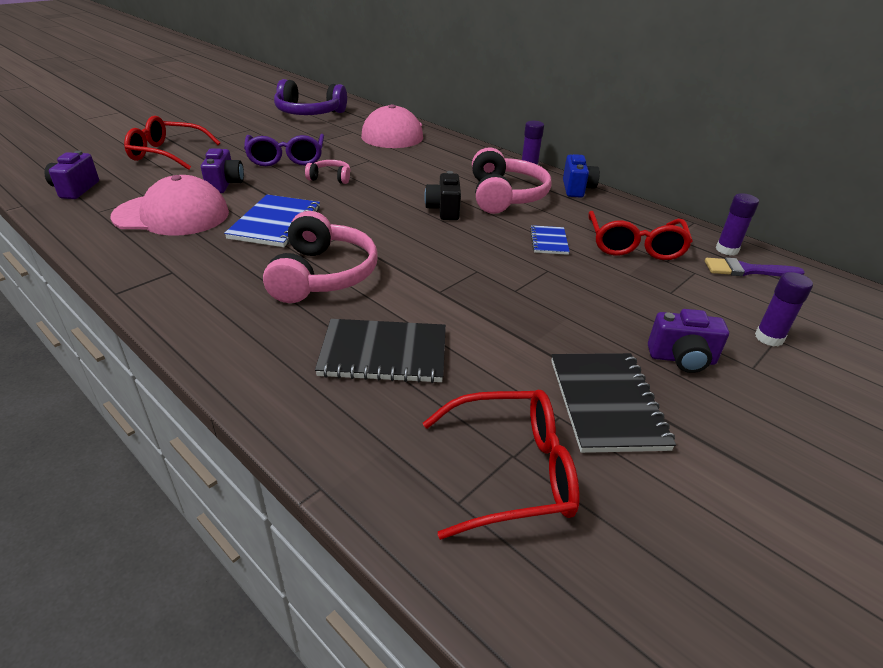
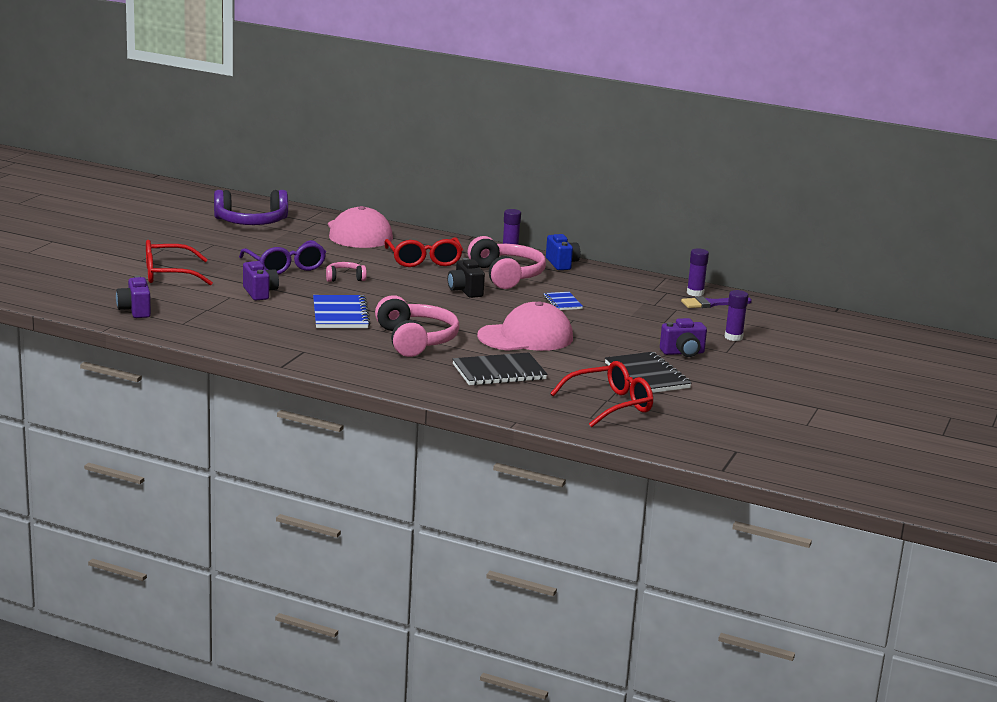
camera: 20 degrees left, 15 degrees down
(172, 215) = (248, 318): pink cap -> pink cap (526, 337)
(635, 246) = (627, 298): red glasses -> red glasses (424, 260)

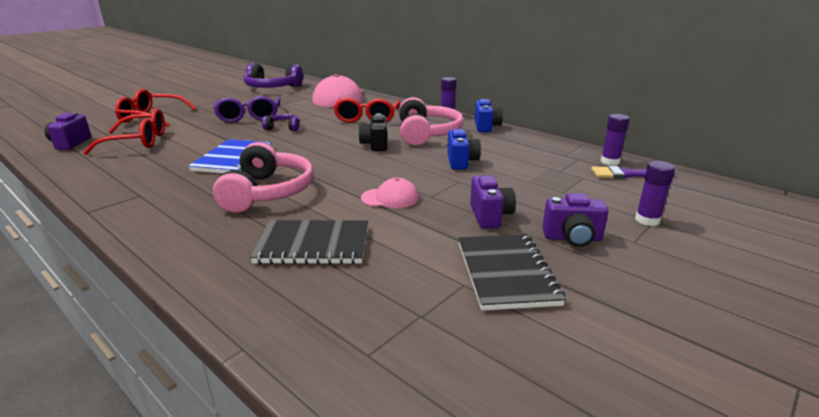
camera: 20 degrees right, 5 degrees up
(260, 293) = (195, 135): purple camera -> purple camera (490, 216)
(345, 278) = (283, 128): pink headphones -> purple headphones
(526, 337) = (390, 198): pink cap -> pink cap, size x0.52
(562, 302) = (461, 162): blue notebook -> blue camera
(610, 405) = (419, 328): red glasses -> red glasses (138, 141)

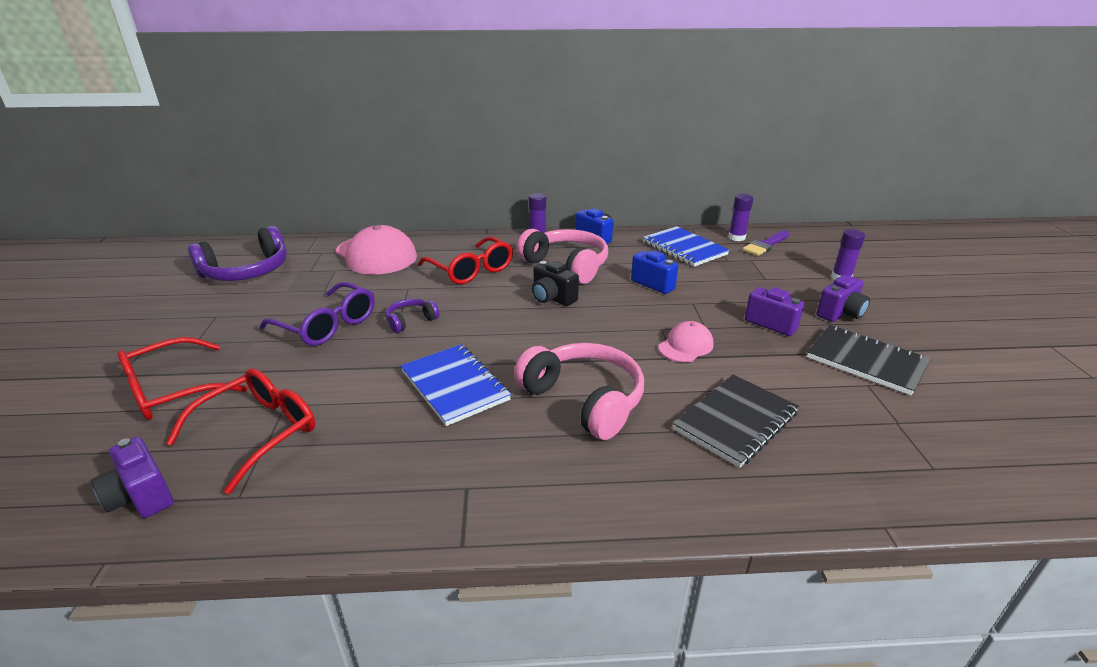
camera: 45 degrees left, 5 degrees up
(540, 152) = (684, 248): none -> blue notebook

